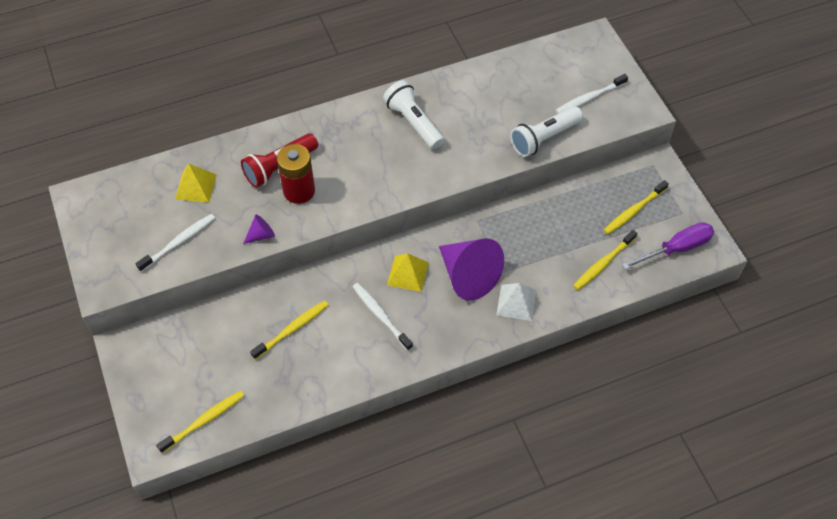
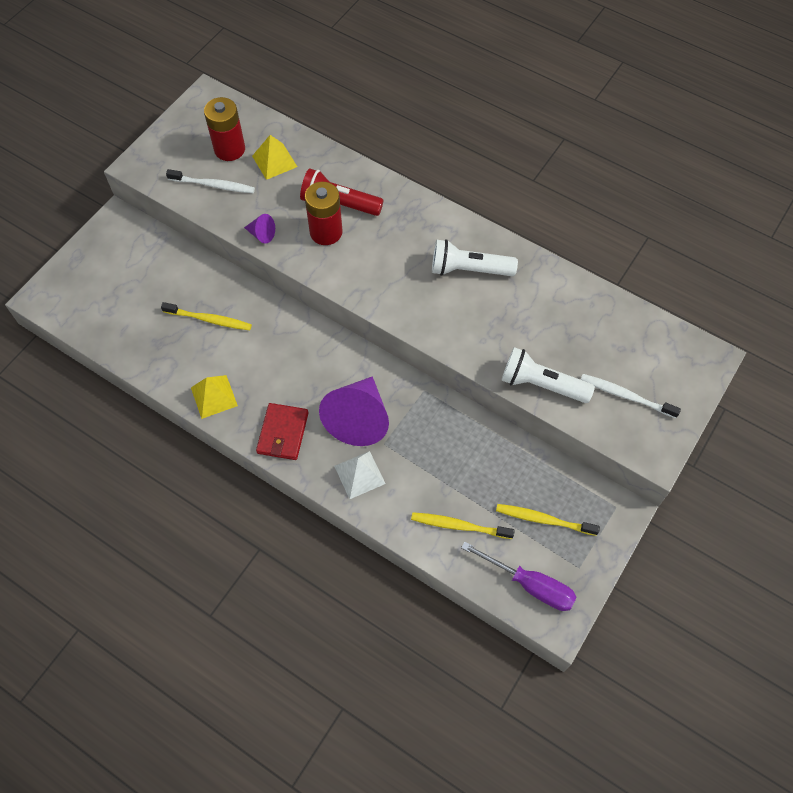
camera: 55 degrees right, 5 degrees up
(152, 211) = (229, 149): none -> red battery
(204, 421) = (87, 313): yellow toothbrush -> none
(380, 315) = (268, 375): white toothbrush -> none
(408, 273) = (325, 370): yellow pyramid -> yellow pyramid (214, 396)
(413, 123) = (468, 269): white flashlight -> white flashlight turned 105 degrees counterclockwise
(441, 334) = (282, 433): none -> red wallet

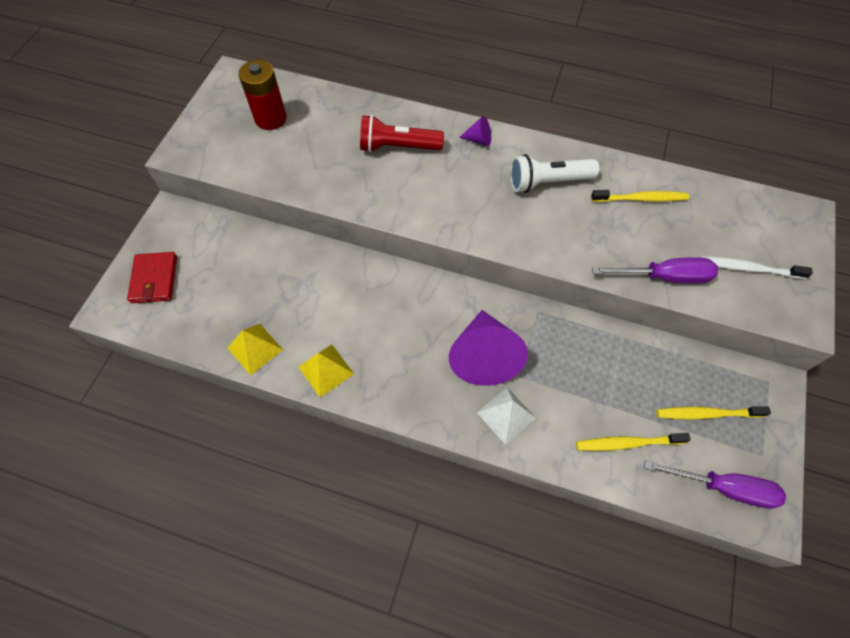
camera: 15 degrees left, 0 degrees up
(209, 320) = (296, 291): yellow toothbrush -> yellow toothbrush (641, 199)
(213, 185) = (265, 155): white toothbrush -> none
(262, 234) = (330, 192): purple cone -> purple cone (479, 139)
(274, 161) = (319, 120): yellow pyramid -> yellow pyramid (255, 349)
(282, 433) = (411, 391): red wallet -> red wallet (154, 279)
(326, 232) = (394, 176): red battery -> none
(541, 384) = (664, 277): white flashlight -> purple screwdriver

